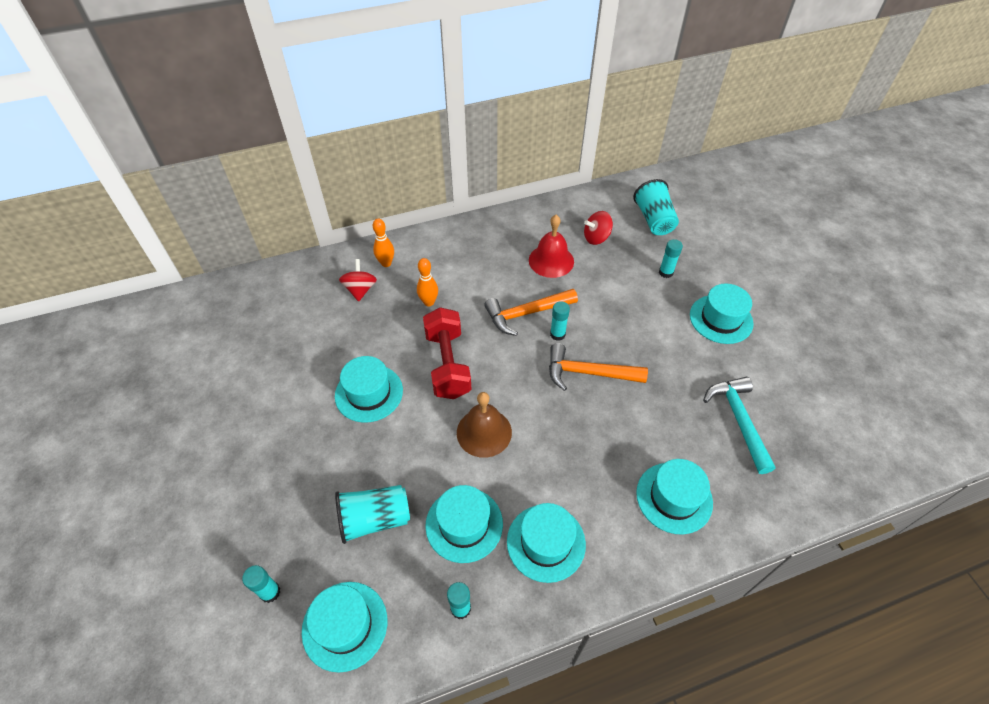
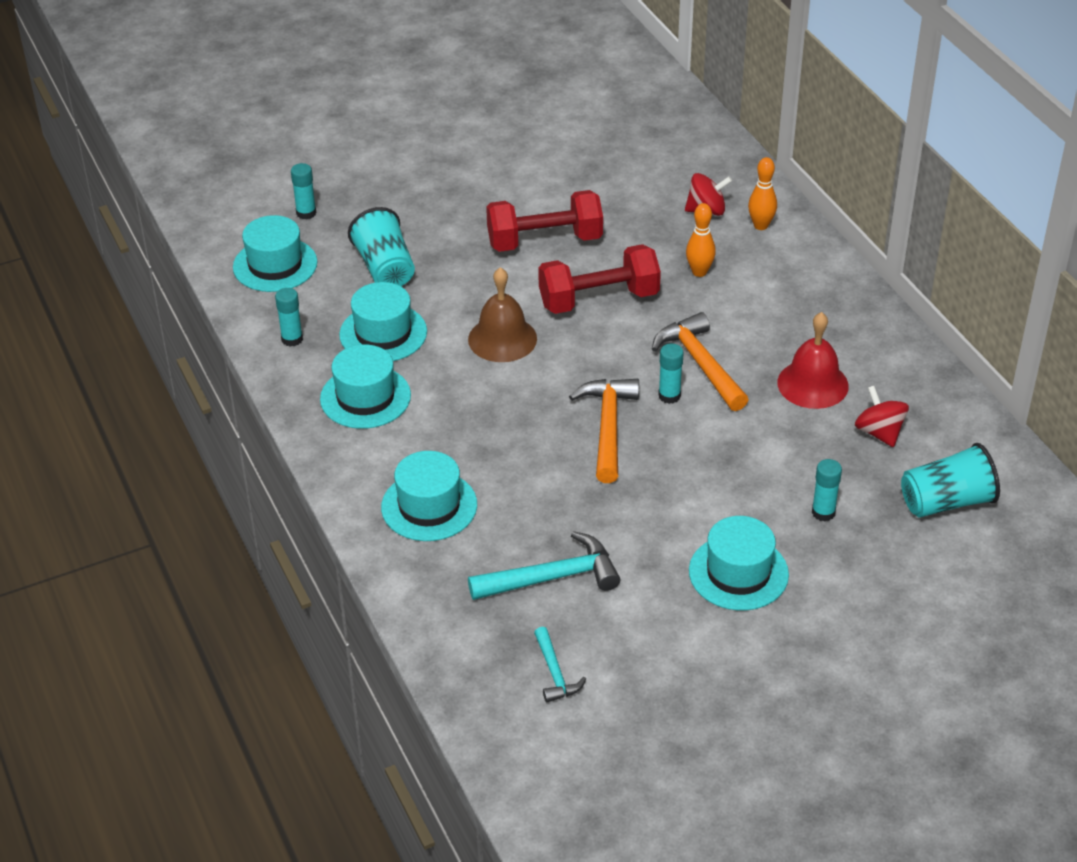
camera: 85 degrees right, 10 degrees down
(369, 393) = (544, 241): turquoise hat -> red dumbbell
(825, 426) = (555, 673): none -> turquoise hammer

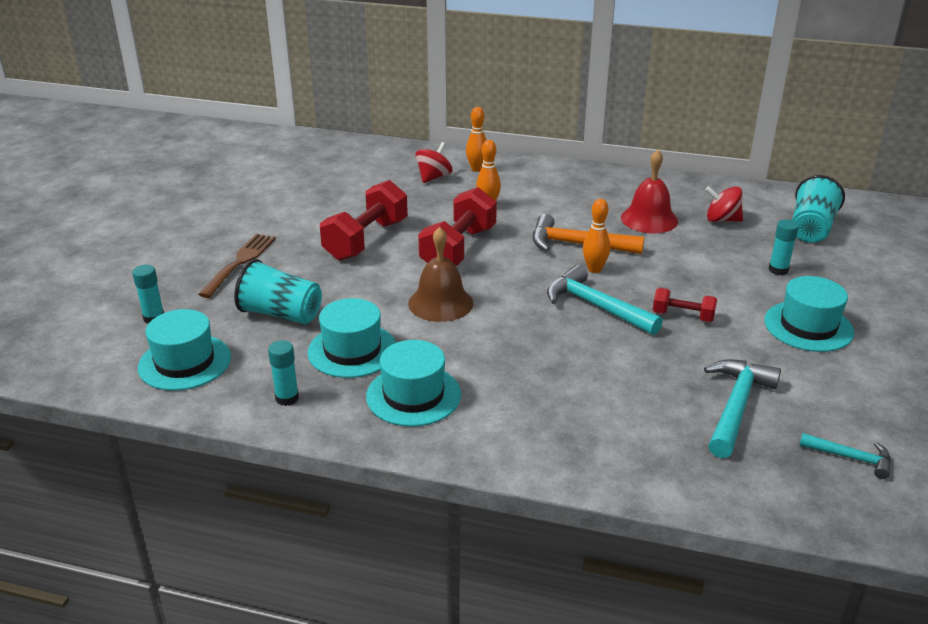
camera: 50 degrees left, 10 degrees down
(426, 200) = (240, 262): none -> brown fork
(429, 506) = (585, 426): turquoise hat -> none
(607, 427) = (596, 306): orange hammer -> turquoise hammer
(657, 486) = (683, 316): none -> red dumbbell
(669, 396) = (594, 269): turquoise glue stick -> orange bowling pin

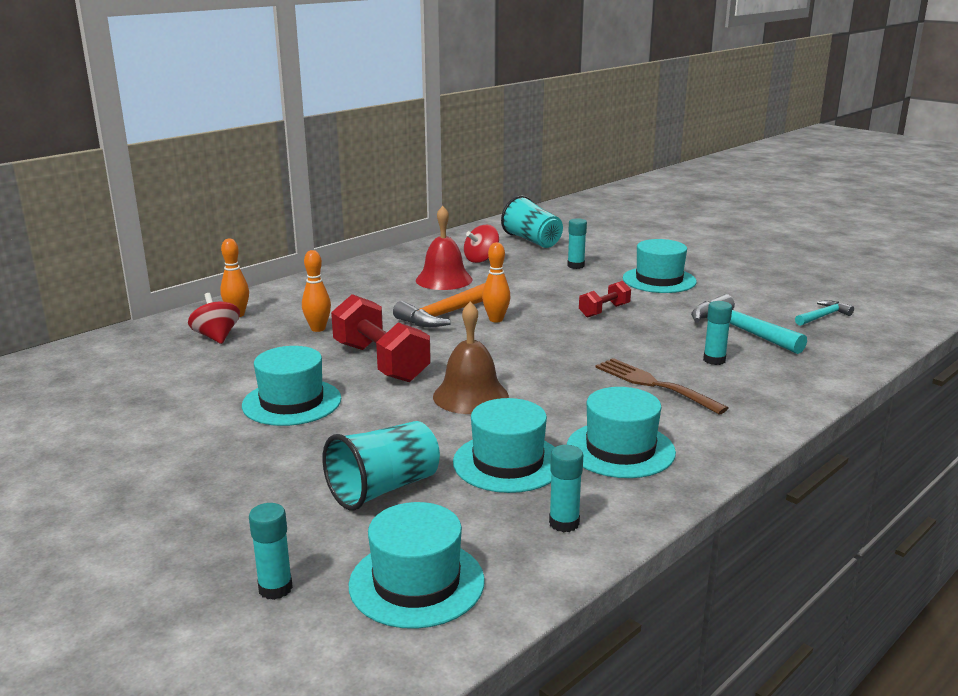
camera: 60 degrees left, 10 degrees down
(240, 262) = (223, 491): brown fork -> brown fork (654, 384)
(366, 240) = (292, 402): red dumbbell -> turquoise hat
(596, 306) = (554, 335): turquoise hammer -> none
(639, 405) = (714, 360): none -> turquoise glue stick

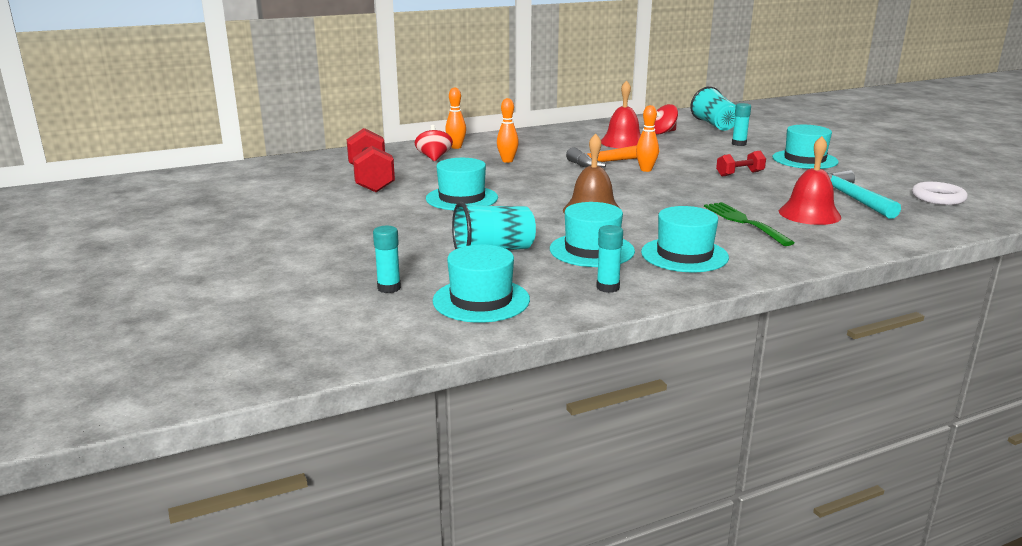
camera: 20 degrees right, 0 degrees up
(381, 362) = (539, 184): red dumbbell -> red dumbbell (371, 179)
(654, 384) = (744, 222): brown fork -> green fork
(714, 360) = (809, 214): turquoise glue stick -> red bell
(823, 316) = (938, 198): turquoise hammer -> white ring

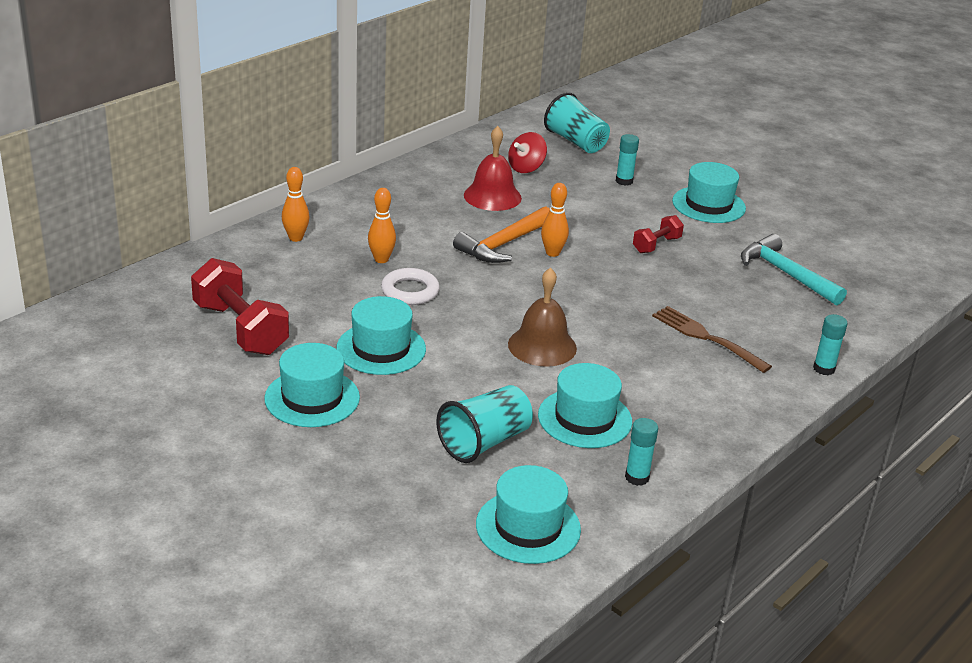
camera: 25 degrees left, 10 degrees up
(389, 288) = (419, 530): turquoise glue stick -> turquoise glue stick (824, 369)
(434, 158) = (285, 267): red spinning top -> none
(684, 255) = (679, 407): turquoise hat -> turquoise hat (312, 398)
(744, 222) = (706, 337): green fork -> brown fork
(809, 214) = (760, 310): red bell -> none
(938, 198) = (865, 259): white ring -> white ring (410, 291)

